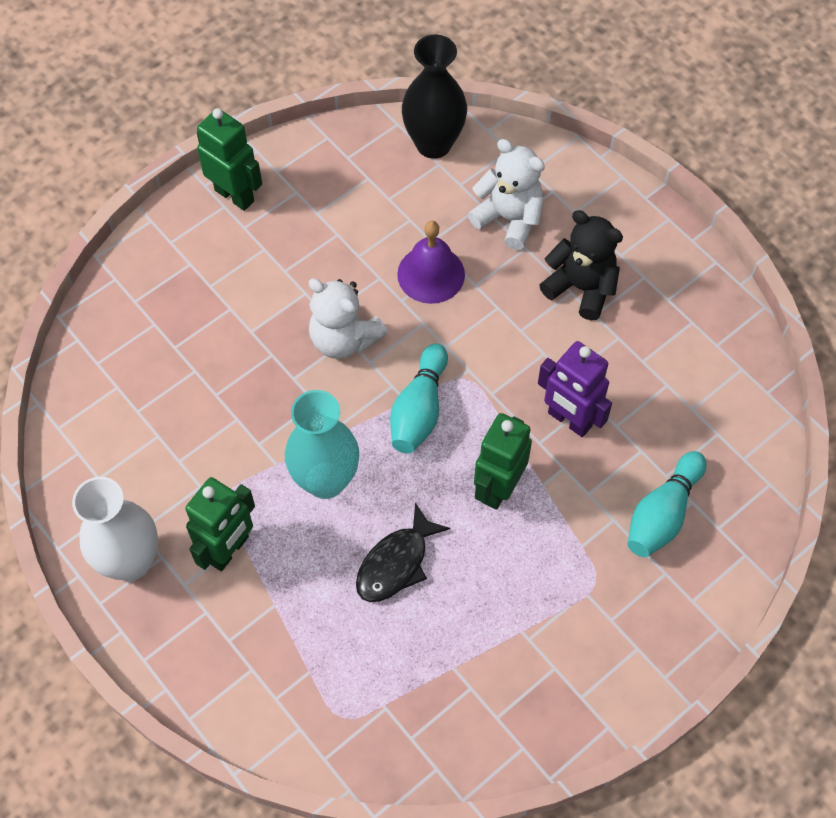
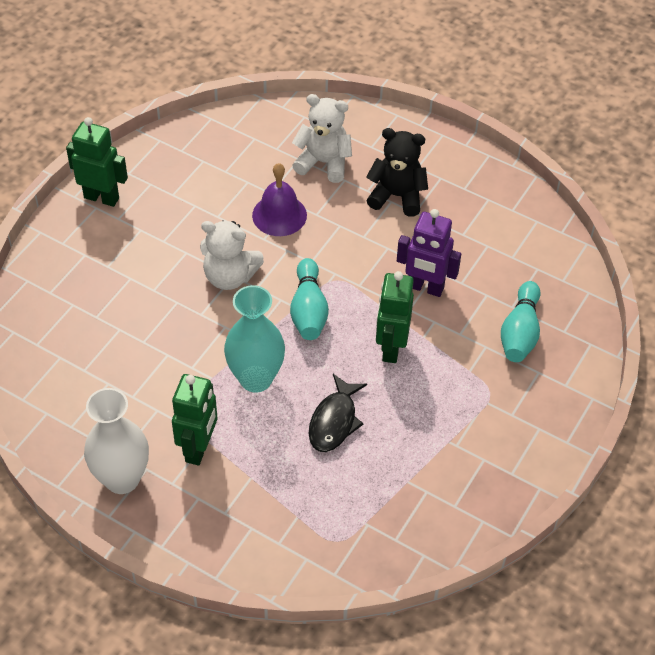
camera: 20 degrees left, 10 degrees down
(433, 144) = (245, 125): black vase -> none

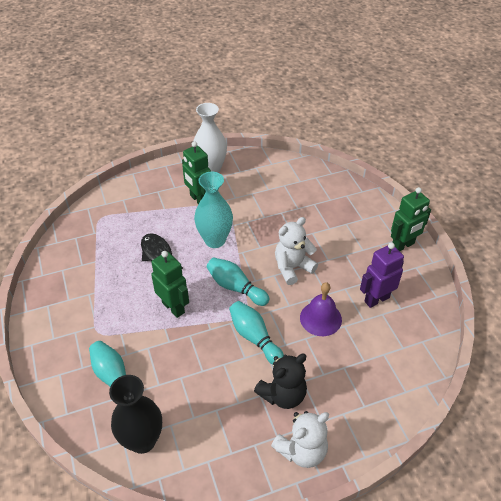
camera: 130 degrees right, 5 degrees down
(323, 163) = (349, 372): white teddy bear -> white teddy bear (302, 450)
(357, 253) = (254, 337): none -> turquoise bowling pin
(425, 288) = (196, 354): purple robot -> purple robot (376, 299)
(547, 266) = (142, 440): none -> black vase

